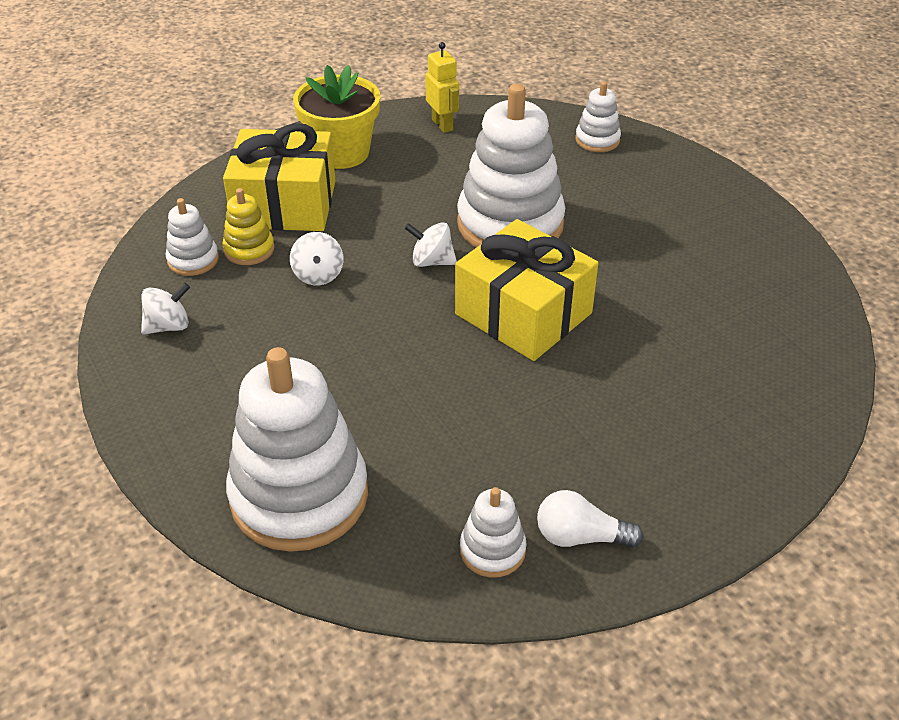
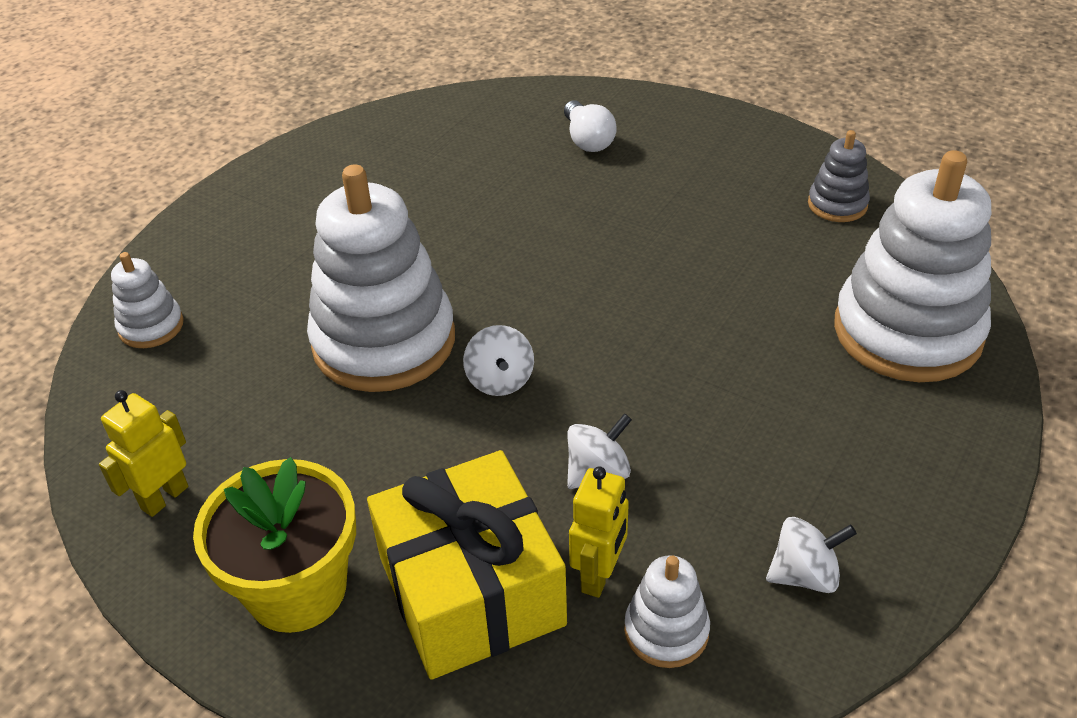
camera: 115 degrees left, 0 degrees up
(169, 326) = (804, 575): white spinning top -> white spinning top turned 135 degrees clockwise
(249, 249) = (599, 575): yellow stacking toy -> yellow robot
(492, 550) = (837, 204): white stacking toy -> grey stacking toy
(523, 314) = (539, 279): yellow gift -> none
(580, 537) = (778, 168): white light bulb -> white light bulb (587, 140)

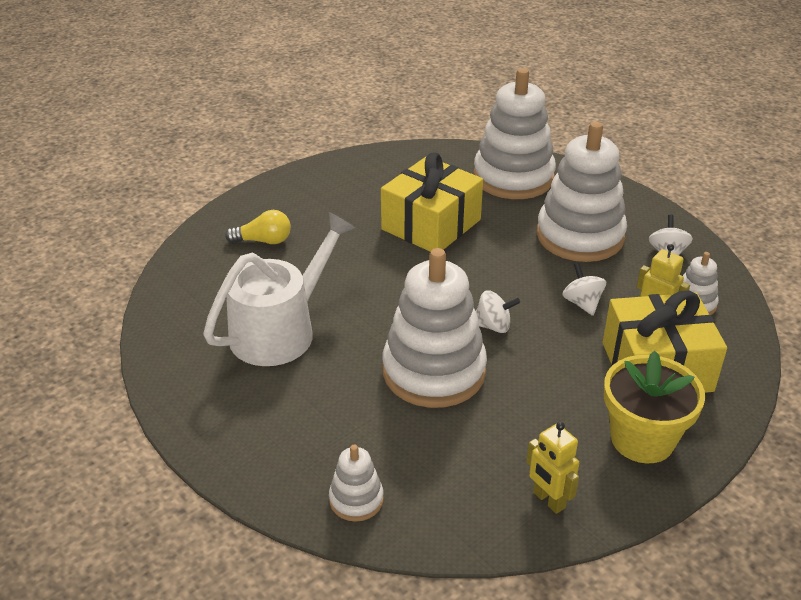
camera: 75 degrees left, 5 degrees down
(419, 198) = (280, 331): none -> white watering can
(587, 140) = (263, 241): white light bulb -> yellow light bulb
(712, 270) = (431, 224): none -> yellow gift
(785, 443) = (580, 236): none -> white stacking toy
(837, 204) = (396, 168): grey stacking toy -> none

